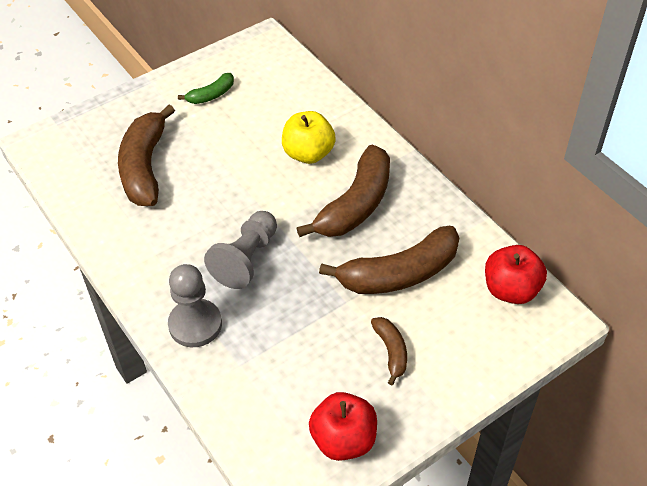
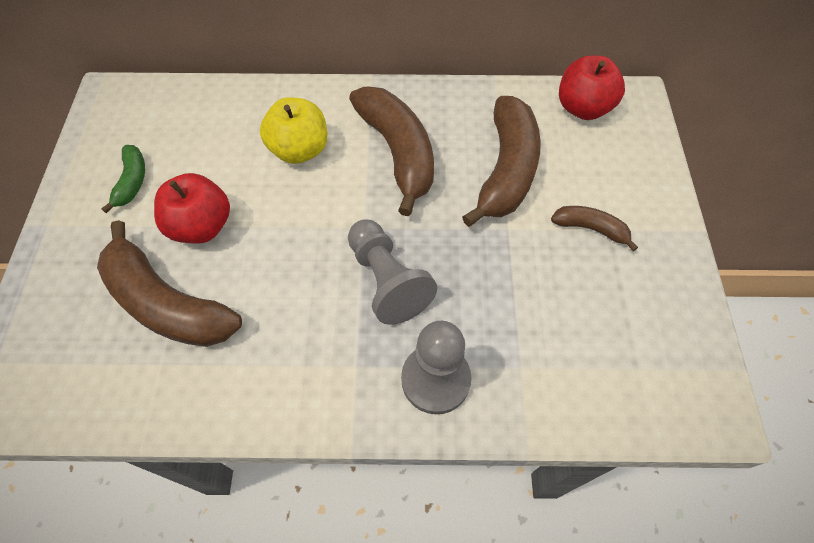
camera: 55 degrees left, 10 degrees up
(343, 440) = (668, 326): red apple -> red apple (201, 226)

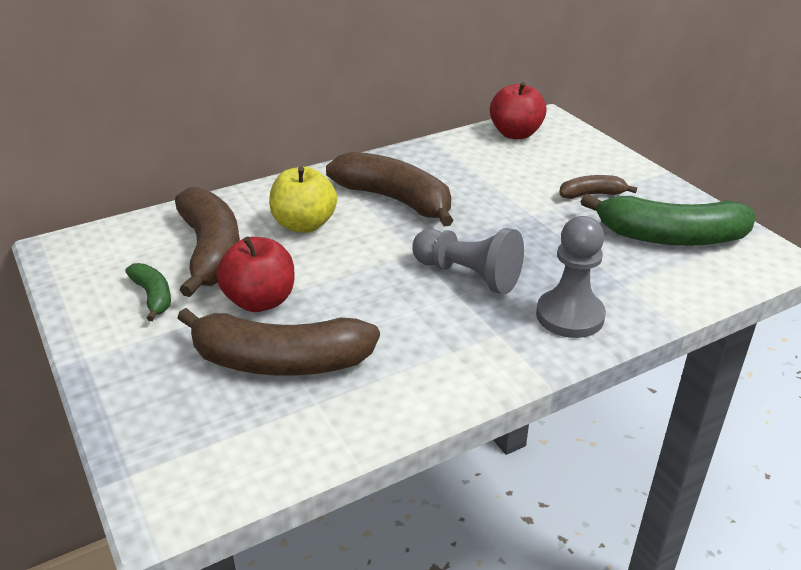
camera: 30 degrees left, 25 degrees down
(506, 170) = (495, 183): brown banana -> brown banana (211, 252)
(622, 326) = (669, 237): none -> green banana

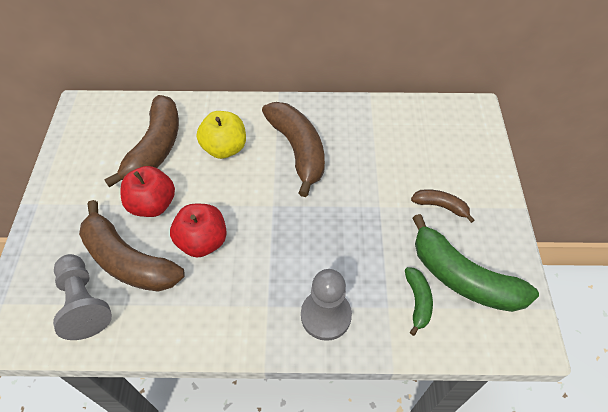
camera: 30 degrees right, 20 degrees up
(153, 296) = (100, 172): green banana -> green banana (418, 301)
(468, 275) = (290, 244): grey pawn -> grey pawn (84, 303)
(515, 134) = (436, 117): red apple -> red apple (202, 241)

